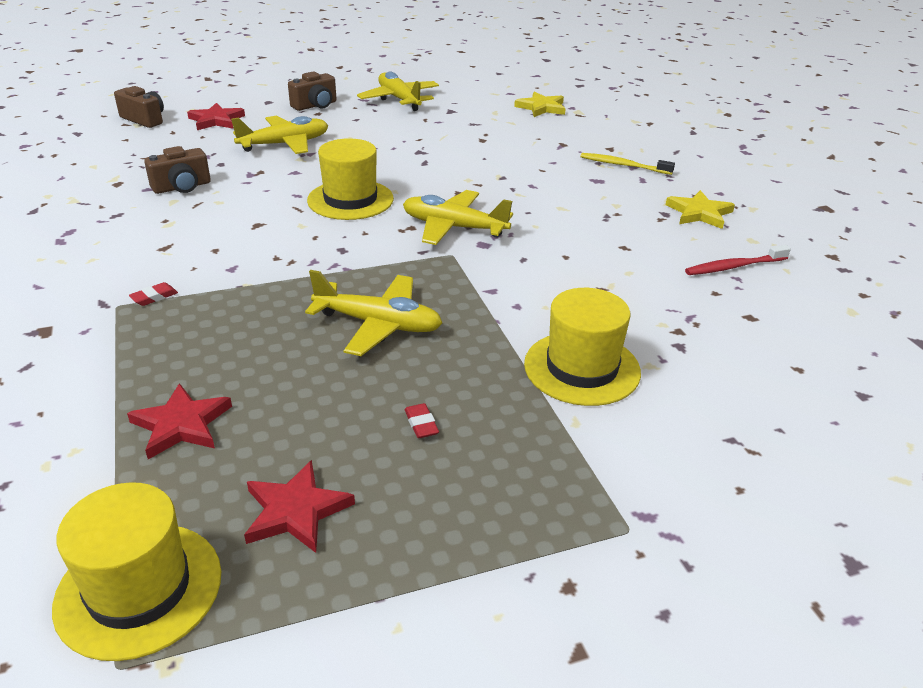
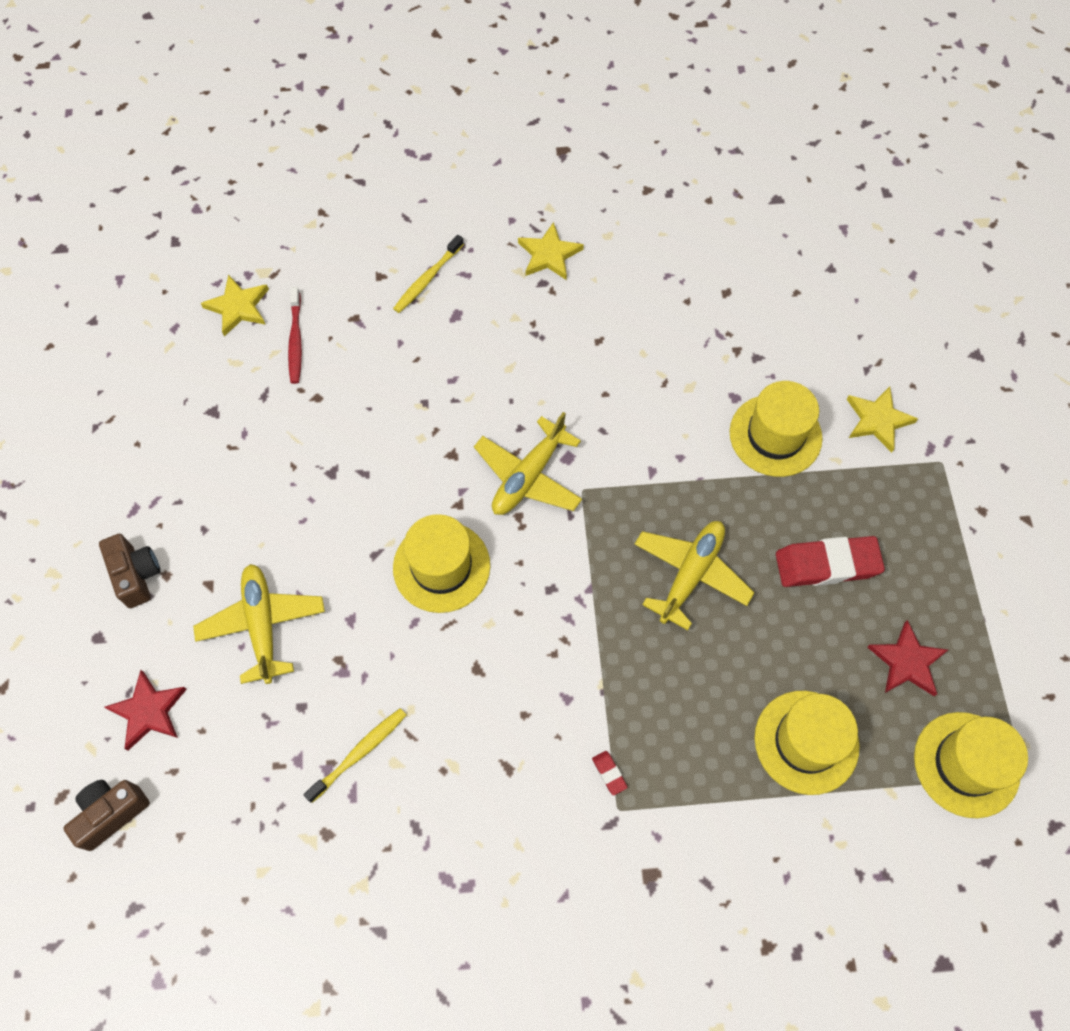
camera: 75 degrees left, 30 degrees up
(181, 425) = (806, 742): red star -> yellow hat
(182, 187) = (359, 753): brown camera -> yellow toothbrush
(399, 99) = (151, 465): yellow plane -> none
(421, 424) = (827, 564): red eraser -> red eraser, size x2.47
(658, 455) = (877, 420): none -> yellow star
(734, 267) = (650, 270): red toothbrush -> red toothbrush (295, 340)

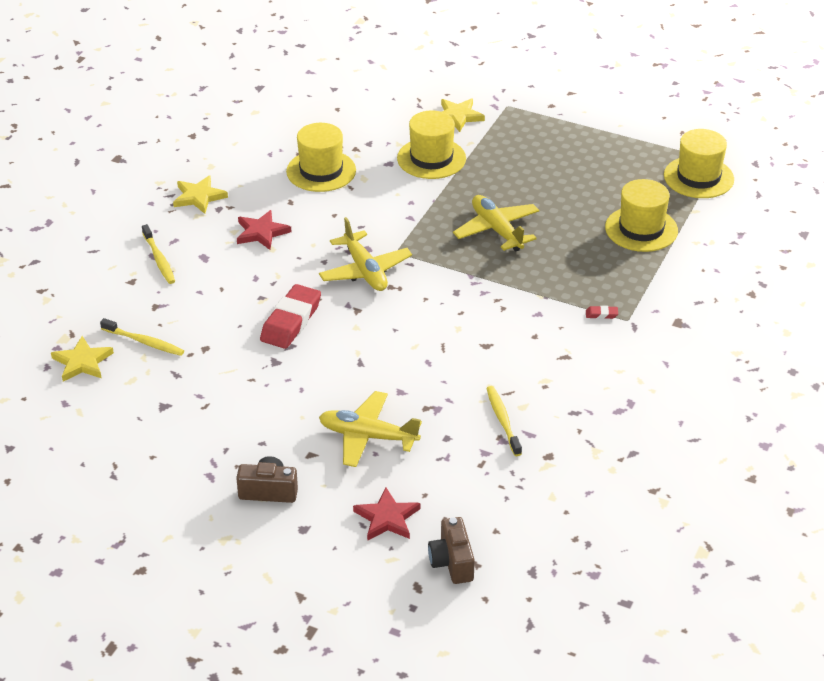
camera: 60 degrees left, 25 degrees down
(295, 340) = (144, 342): red toothbrush -> yellow toothbrush
(441, 566) = (397, 334): yellow hat -> yellow hat (321, 171)
(827, 564) = (536, 175): red eraser -> red eraser (291, 321)
(907, 662) = (622, 172): red star -> red star (261, 232)

